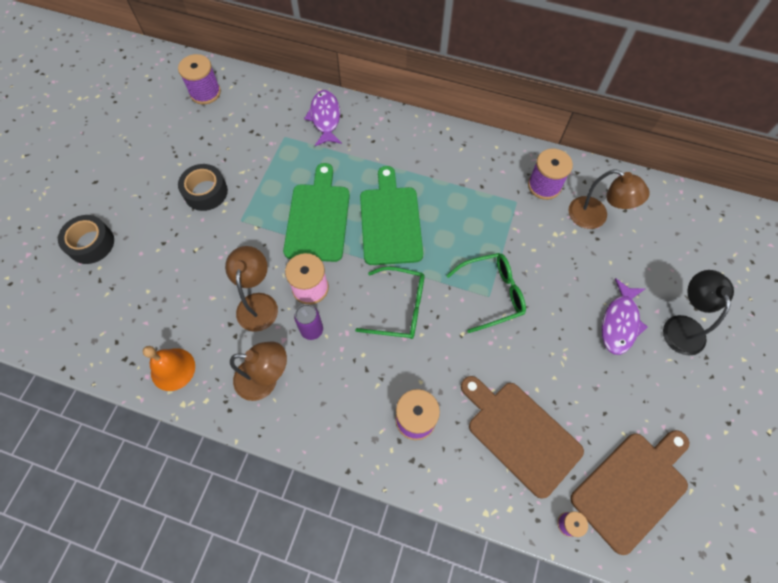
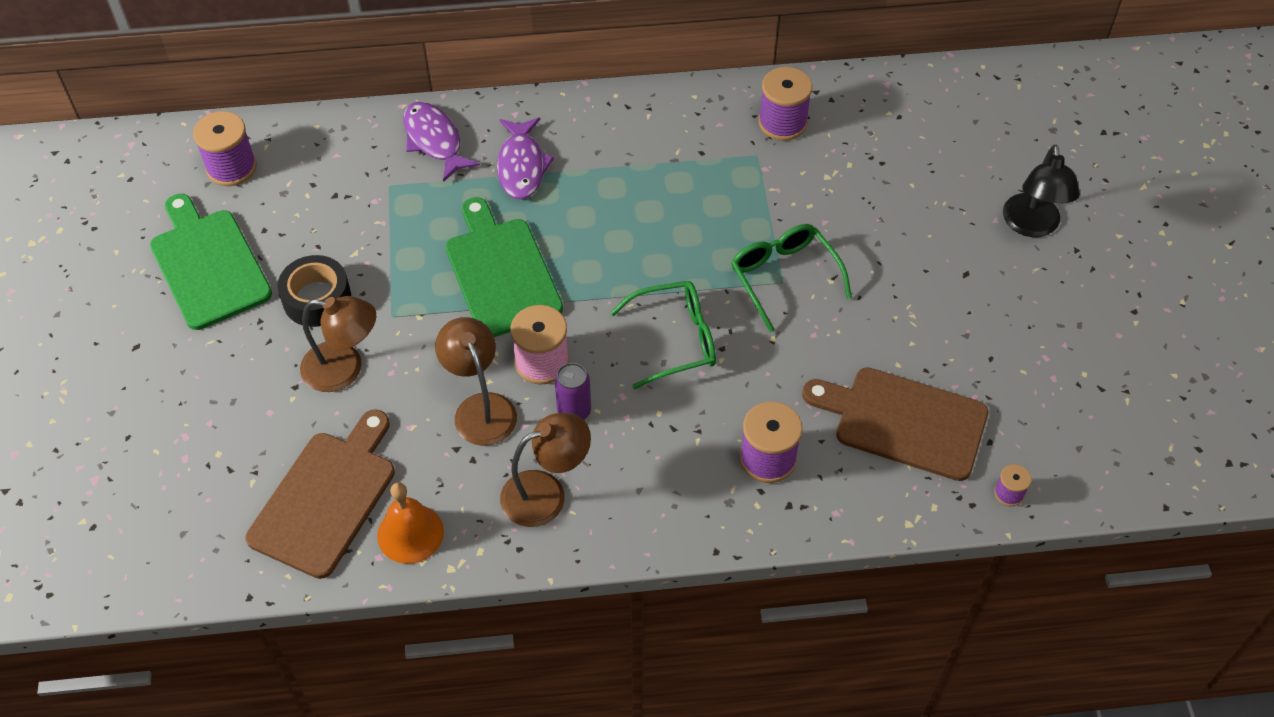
camera: 25 degrees left, 10 degrees down
(91, 243) = (185, 428): black tape -> none
(390, 221) = (603, 240): green cutting board -> green cutting board (208, 265)
(491, 294) = (784, 278): green glasses -> green glasses turned 75 degrees counterclockwise
(595, 217) = (866, 138): brown lamp -> brown lamp (344, 369)
(620, 322) = (958, 250): purple fish -> purple fish (522, 166)
(632, 487) = (1060, 424): brown cutting board -> brown cutting board (326, 498)
(681, 326) = (1031, 226): black lamp -> black lamp turned 150 degrees counterclockwise

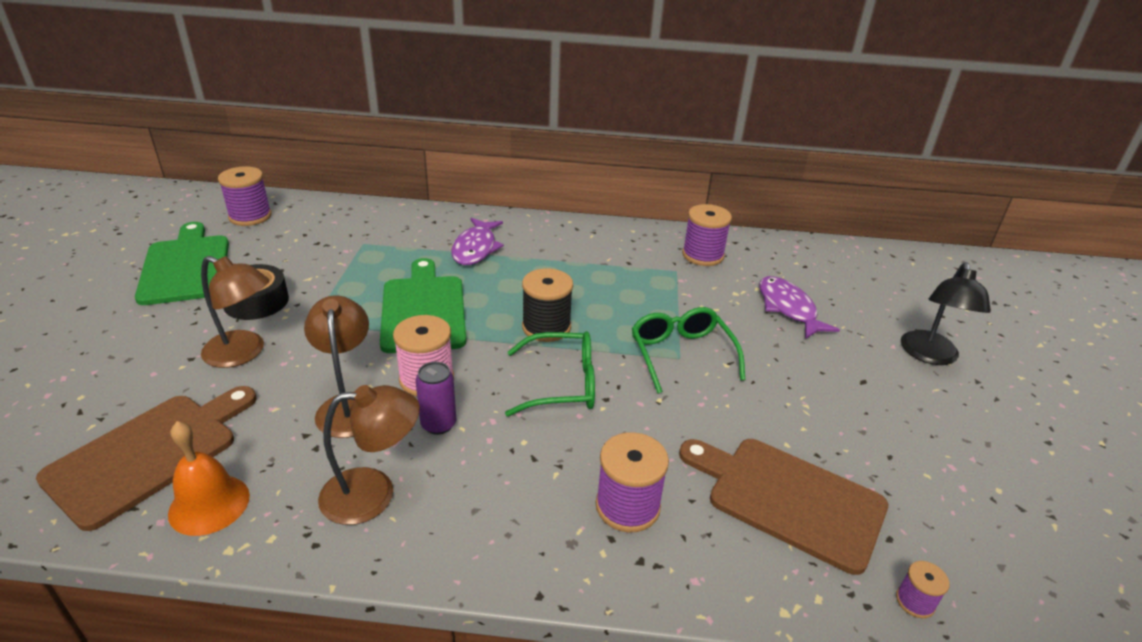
camera: 10 degrees right, 20 degrees down
(434, 140) = (414, 225): purple fish -> purple fish (788, 308)
(638, 269) = (546, 327): none -> black spool

